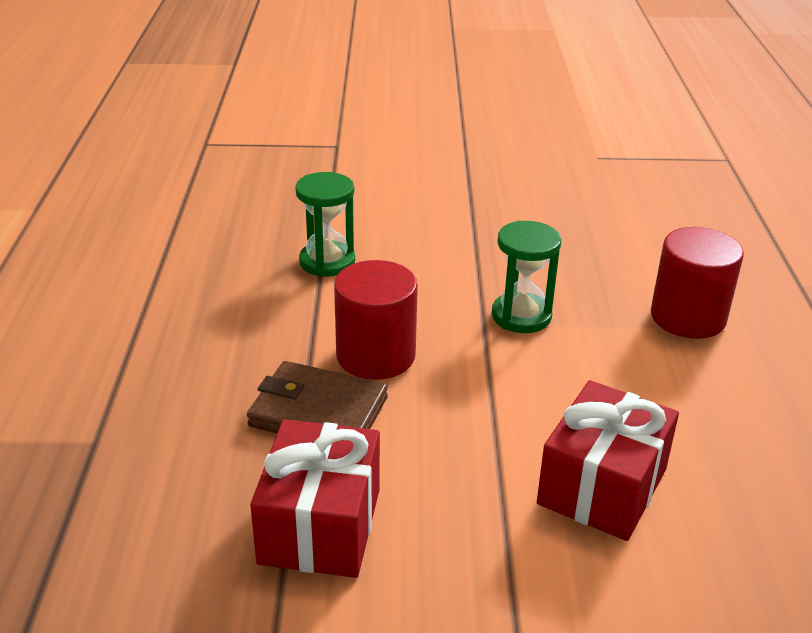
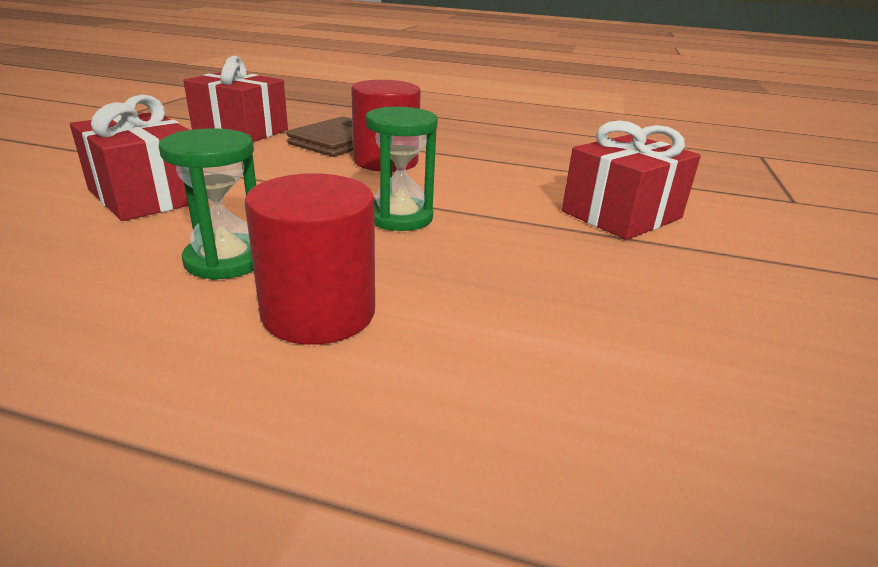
camera: 105 degrees right, 5 degrees down
(327, 262) = (533, 166): green hourglass -> green hourglass (226, 260)
(428, 216) = (621, 215): none -> red gift

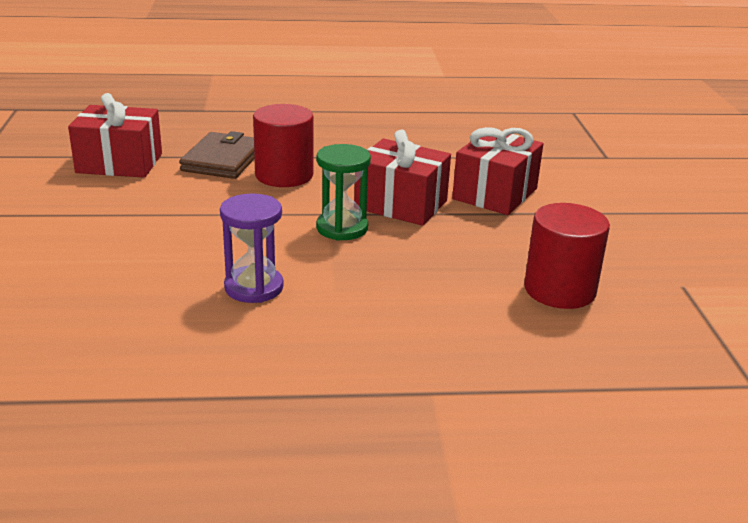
camera: 20 degrees left, 0 degrees up
(147, 196) = (127, 248): red gift -> red gift (401, 204)
(226, 260) = (254, 287): green hourglass -> purple hourglass
(318, 312) = (351, 308): red cylinder -> red cylinder (559, 290)

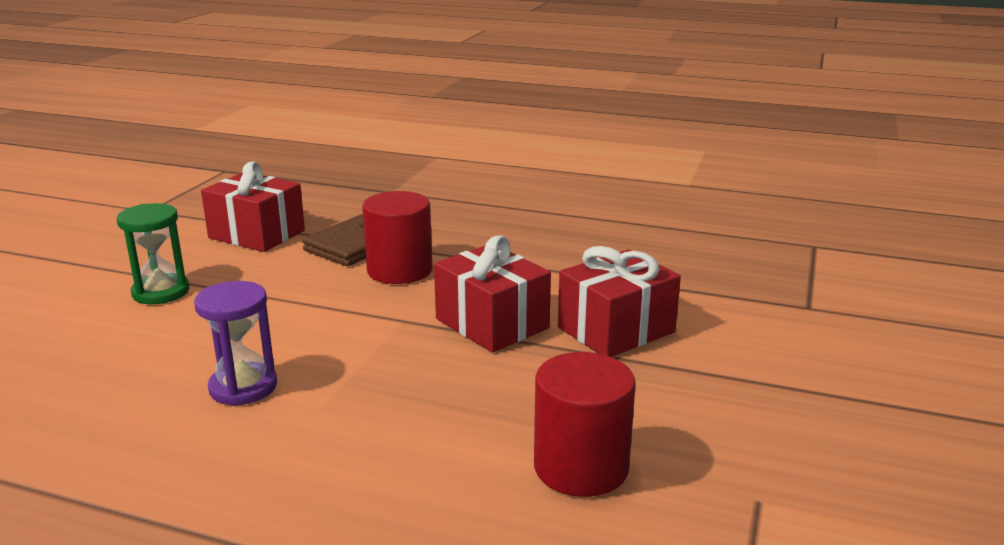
camera: 25 degrees right, 5 degrees down
(342, 228) = (400, 339): green hourglass -> green hourglass (161, 292)

